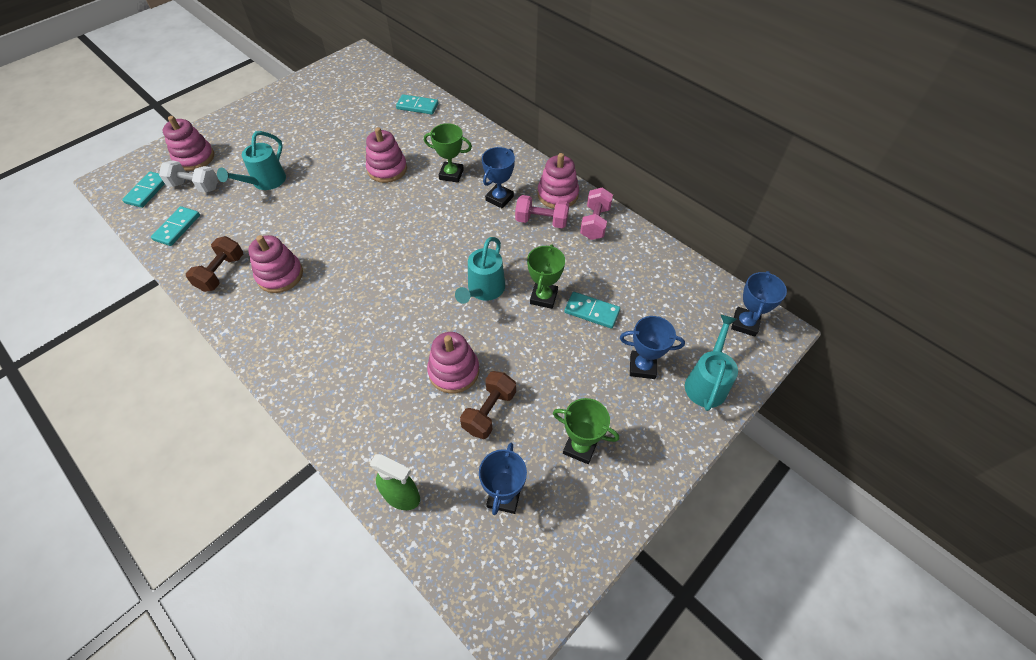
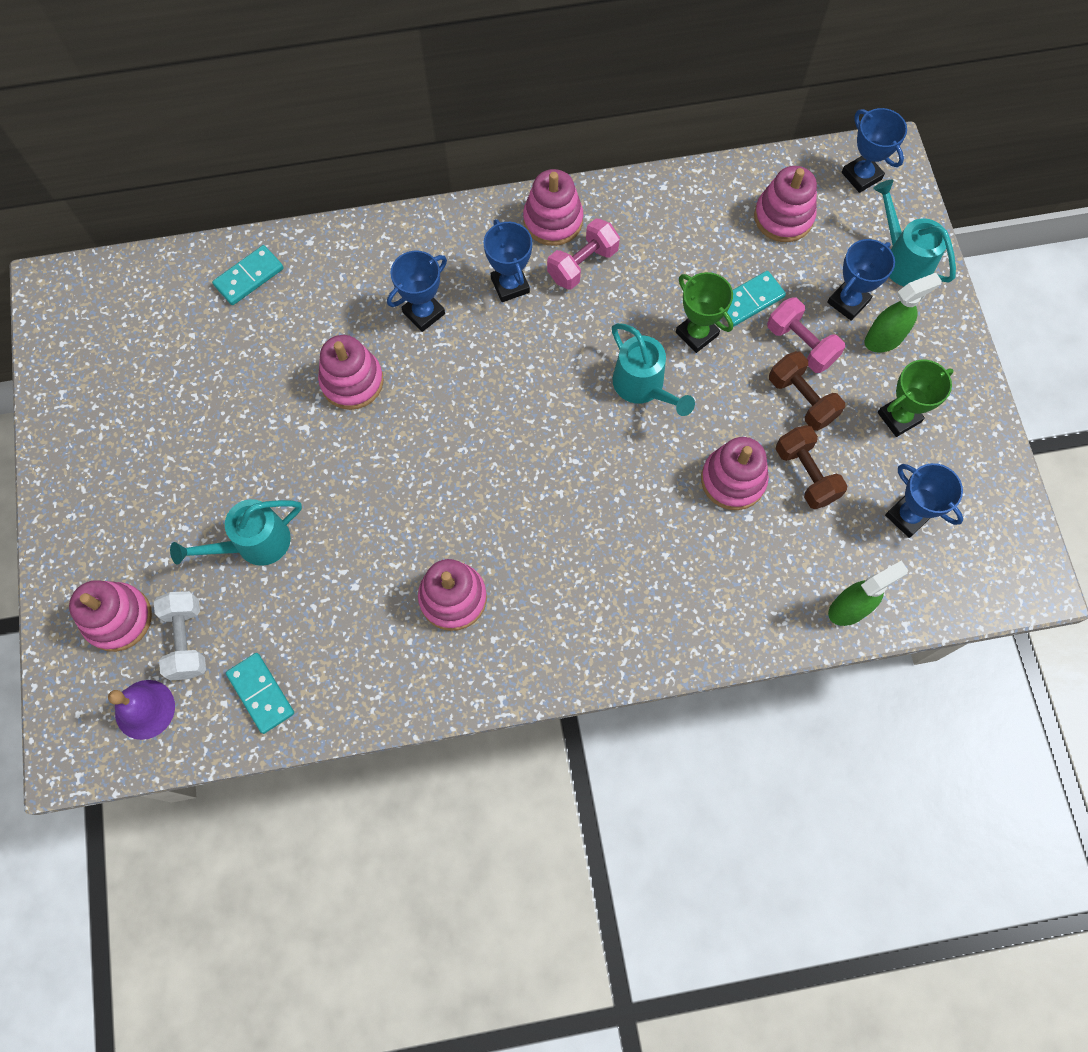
camera: 55 degrees left, 15 degrees up
(147, 191) = (145, 709): turquoise domino -> purple bell
(195, 186) = (187, 640): white dumbbell -> white dumbbell turned 60 degrees counterclockwise
(221, 273) = (395, 667): brown dumbbell -> brown dumbbell (801, 399)
(265, 182) = (254, 544): turquoise watering can -> turquoise watering can turned 90 degrees clockwise
(451, 174) = (423, 313): green trophy -> blue trophy
(595, 223) = (627, 213): pink dumbbell -> pink dumbbell (801, 344)
(634, 404) = (884, 339): none -> green spray bottle
(669, 298) = (783, 217): none -> pink stacking toy

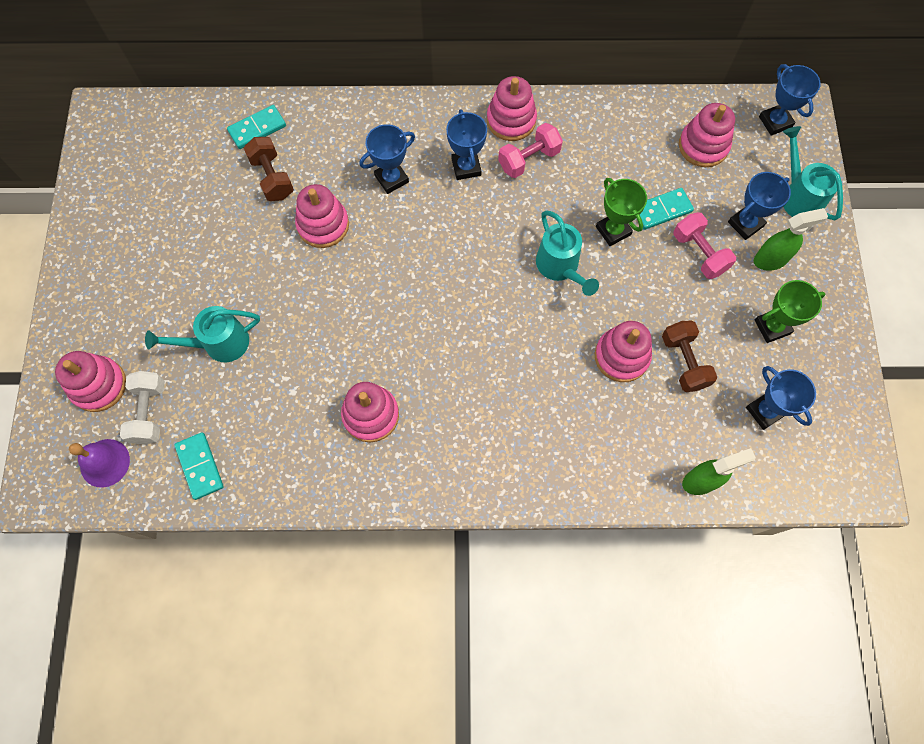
camera: 10 degrees right, 0 degrees up
(801, 399) = (691, 299): brown dumbbell -> brown dumbbell (272, 177)

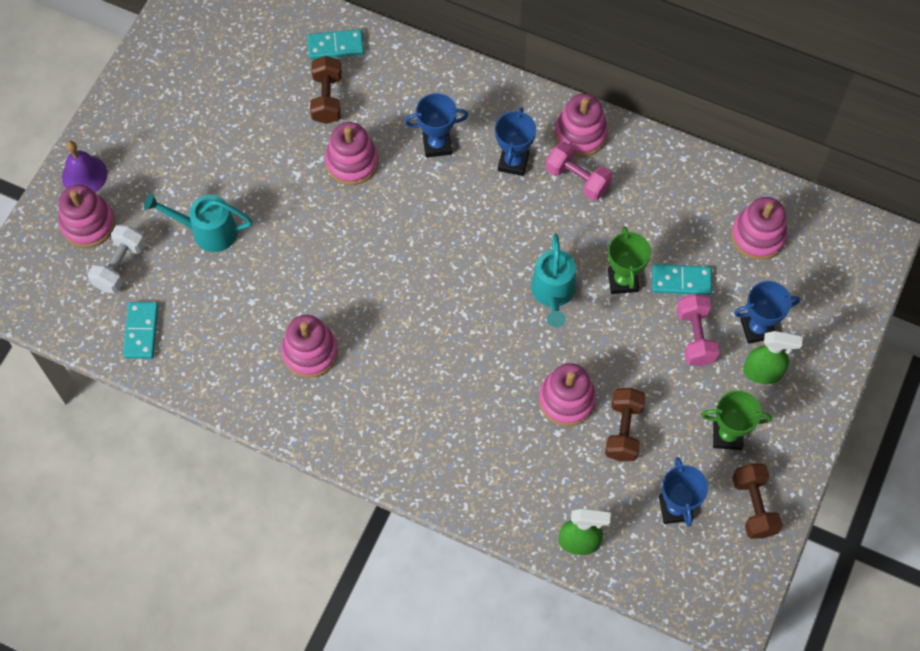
camera: 25 degrees right, 5 degrees down
(105, 463) = (63, 293): purple bell -> purple bell (84, 175)
(529, 159) = (577, 179): pink dumbbell -> pink dumbbell turned 45 degrees clockwise
(775, 122) = (845, 242): blue trophy -> none
(798, 196) = (826, 324): turquoise watering can -> none
(827, 379) = (753, 506): none -> brown dumbbell

